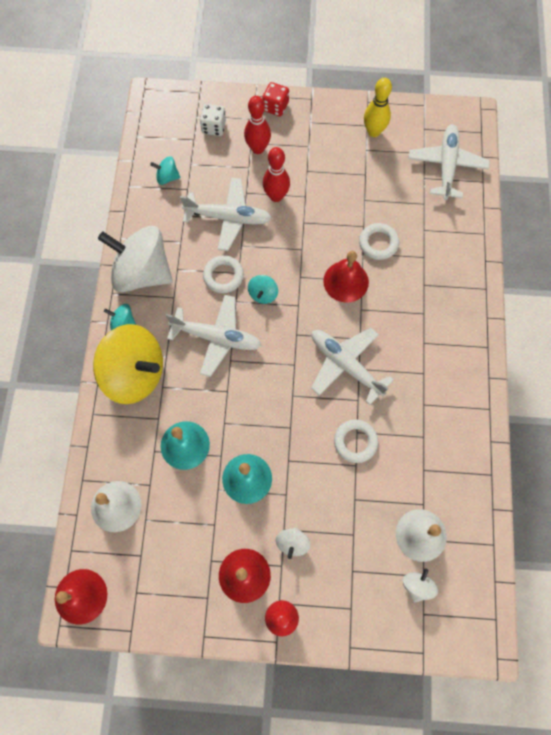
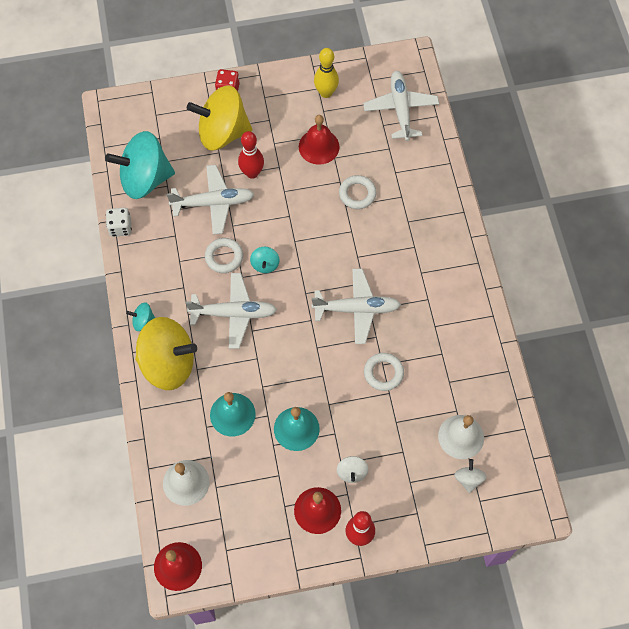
camera: 15 degrees left, 5 degrees down
(142, 272) = (148, 272): white spinning top -> none
(167, 177) = (145, 179): turquoise spinning top -> turquoise spinning top, size x2.39
(214, 127) = (175, 122): white dice -> white dice (120, 227)
(258, 148) = (222, 133): red bowling pin -> yellow spinning top
(345, 365) = (357, 309): white plane -> white plane turned 150 degrees clockwise
(346, 281) = (337, 235): red bell -> red bell (319, 146)

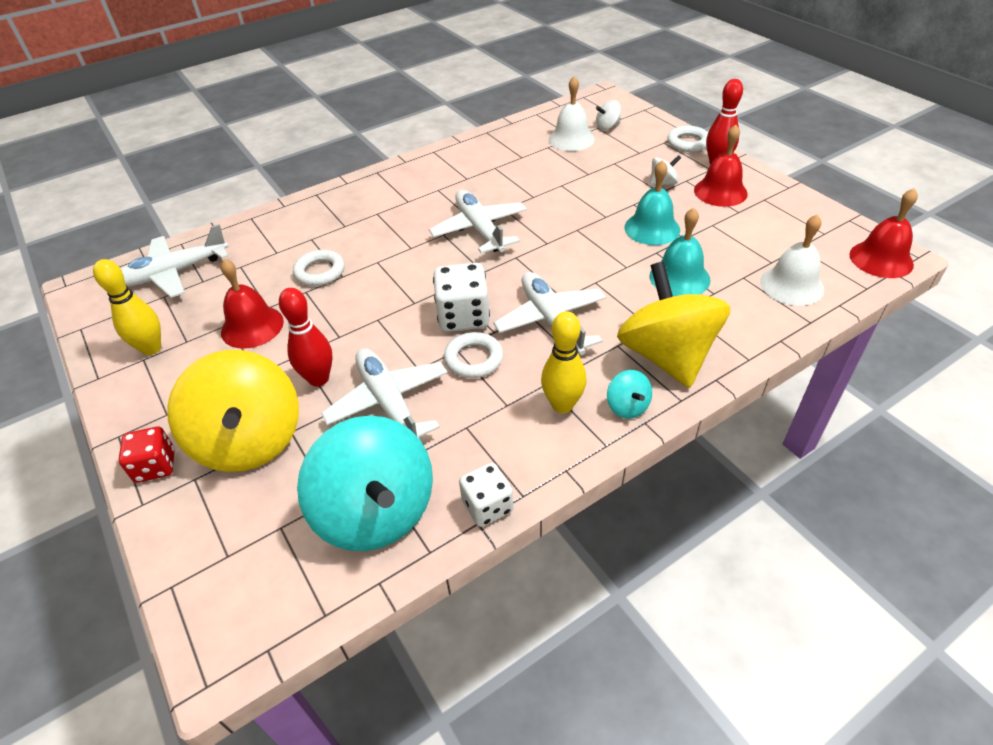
camera: 110 degrees left, 20 degrees down
(163, 289) = (562, 405): none -> yellow bowling pin
(265, 264) = (463, 316): turquoise spinning top -> white dice
(383, 373) = (542, 193): white ring -> white ring (688, 143)

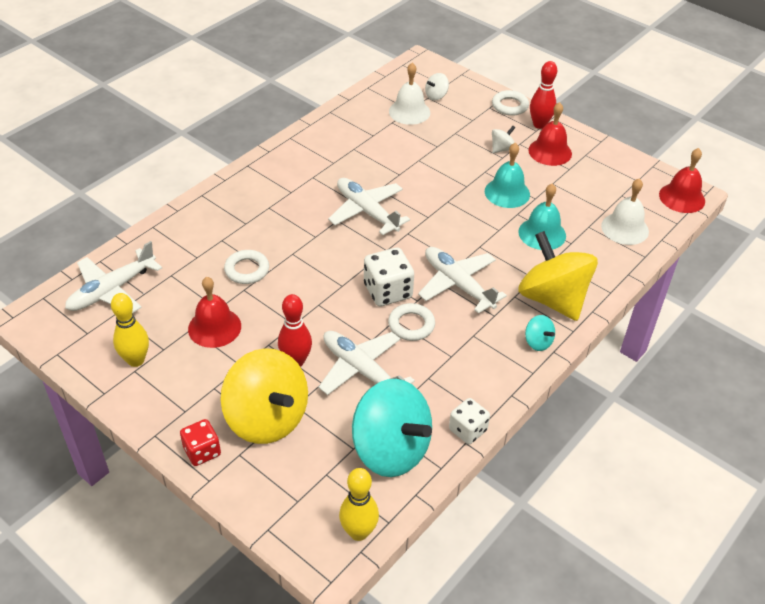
camera: 20 degrees left, 0 degrees up
(562, 405) = (491, 349): yellow bowling pin -> yellow bowling pin (358, 532)

